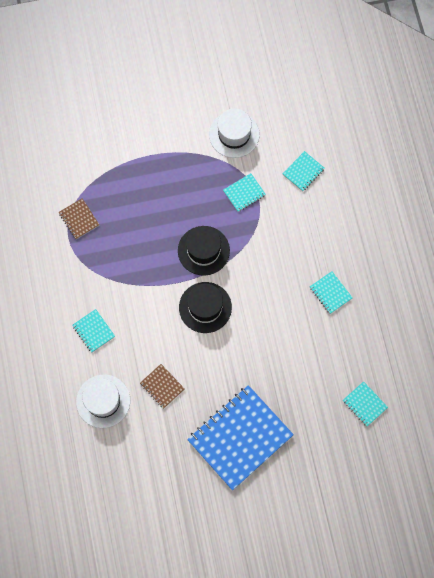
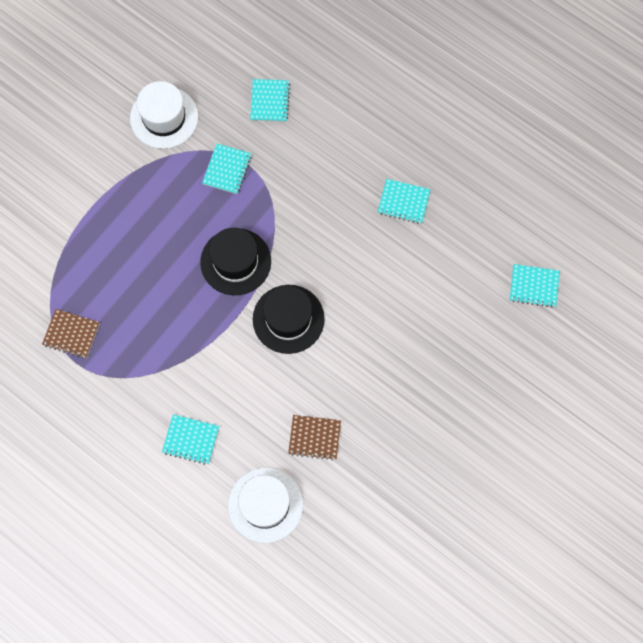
camera: 40 degrees left, 0 degrees up
(240, 438) = (441, 423): blue notebook -> none

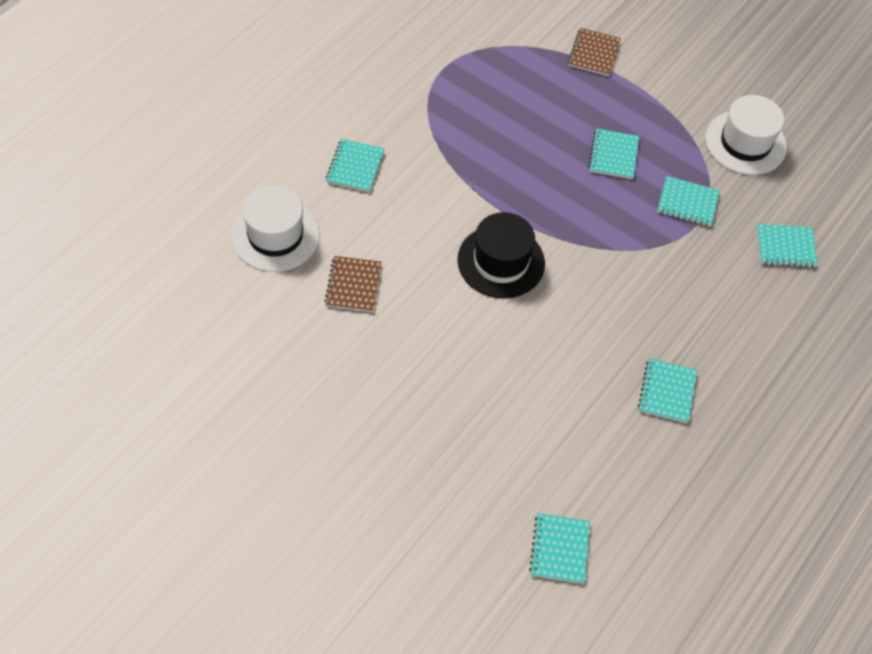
camera: 85 degrees right, 15 degrees down
(71, 334) = (476, 64): brown notebook -> brown notebook (594, 53)
(177, 223) = (613, 155): none -> turquoise notebook
(235, 261) = (570, 210): black hat -> none

